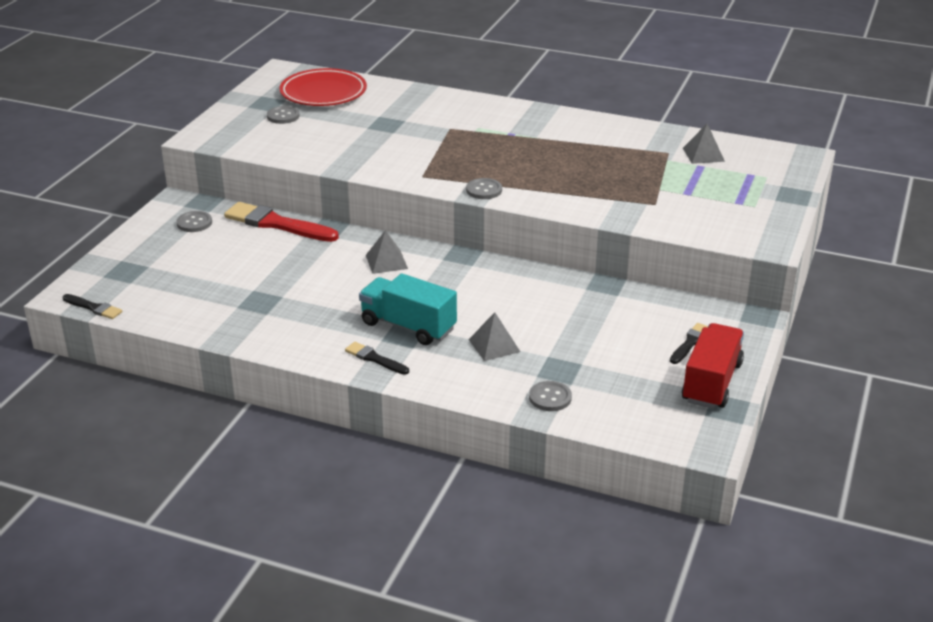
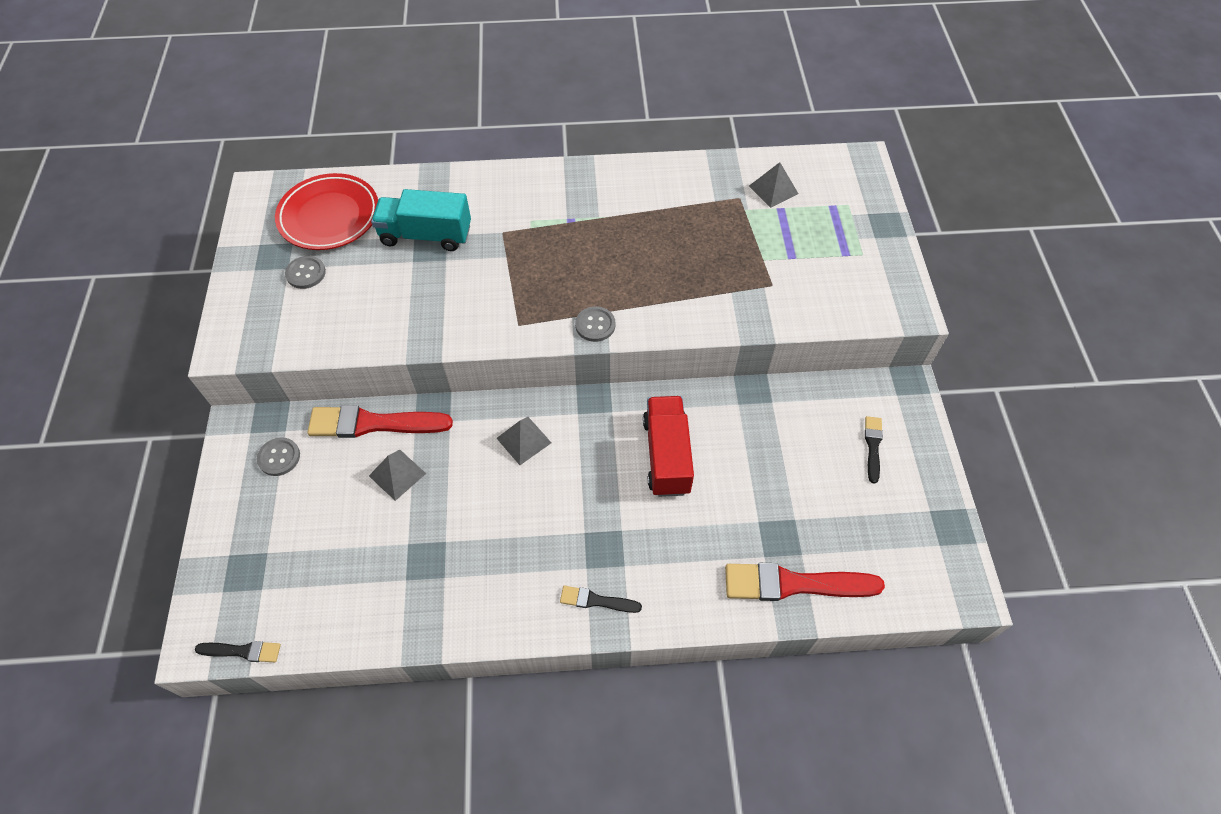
camera: 25 degrees left, 25 degrees up
(408, 326) = (601, 534): turquoise truck -> turquoise truck (426, 235)
(494, 345) = (700, 528): grey pyramid -> grey pyramid (397, 474)
(550, 397) = (794, 584): grey button -> red brush
(711, 382) = (921, 496): red truck -> red truck (667, 455)

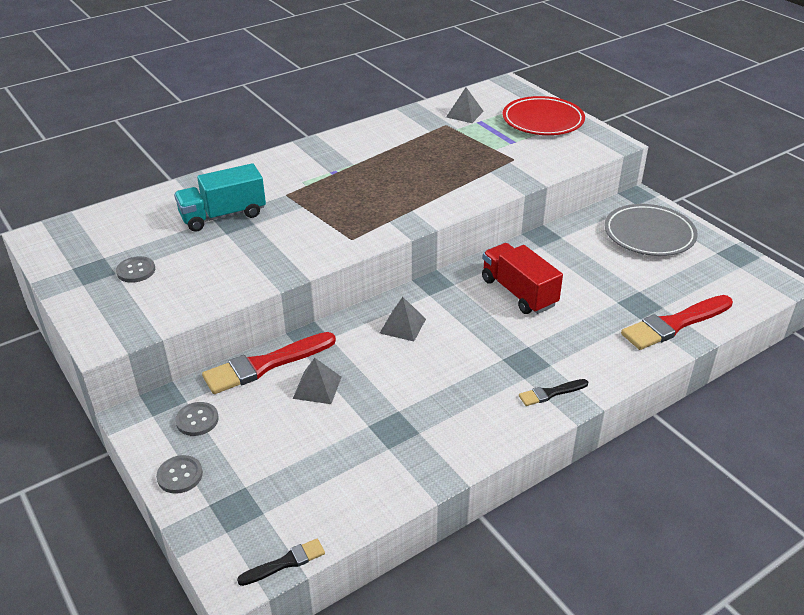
camera: 30 degrees left, 20 degrees down
(329, 216) = (124, 231): red plate -> red plate (543, 121)
(595, 325) = (411, 219): grey button -> grey button (180, 475)
(873, 446) = (649, 235): black brush -> grey plate

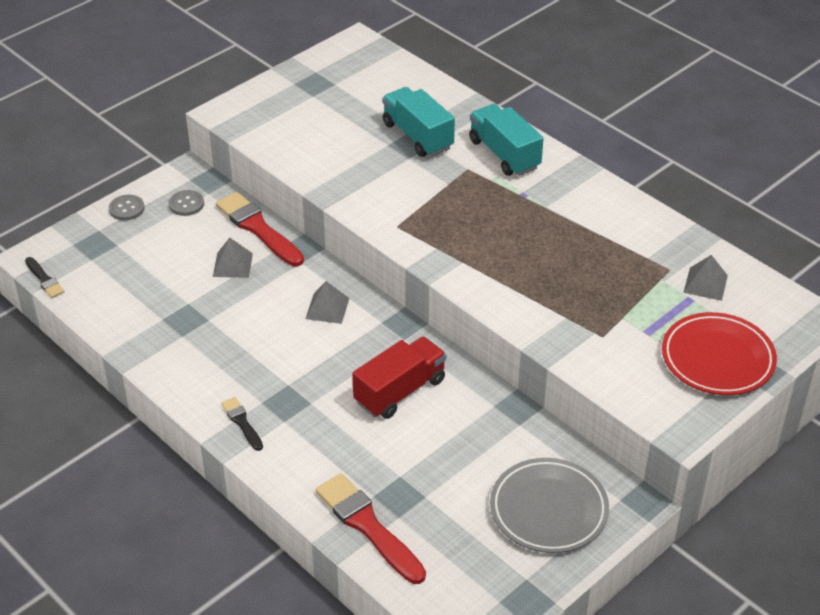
camera: 80 degrees right, 5 degrees up
(136, 271) = (318, 106): grey button -> none
(274, 175) = (504, 154): none -> turquoise truck

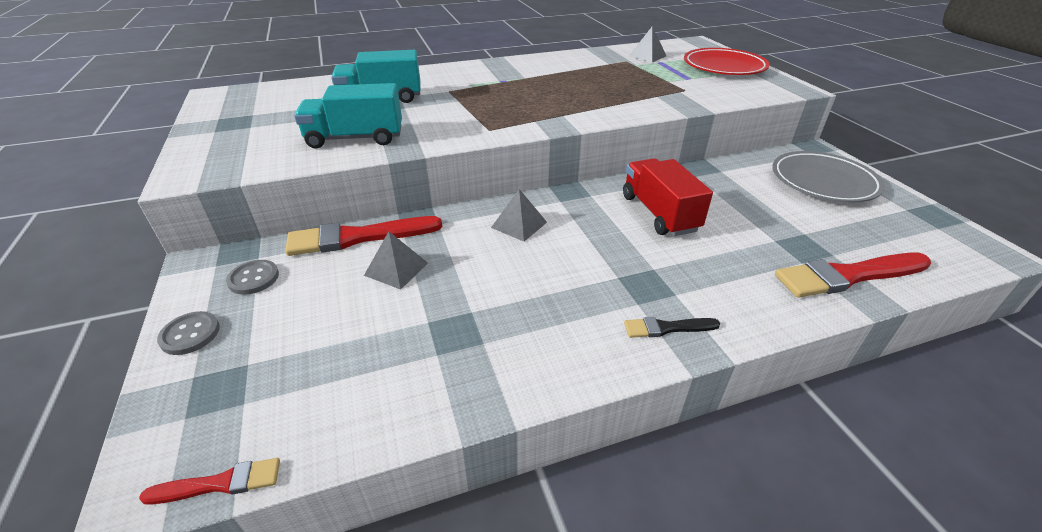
camera: 65 degrees left, 5 degrees down
(44, 279) = (220, 483): black brush -> red brush
(504, 154) = (448, 77): turquoise truck -> turquoise truck (355, 138)

